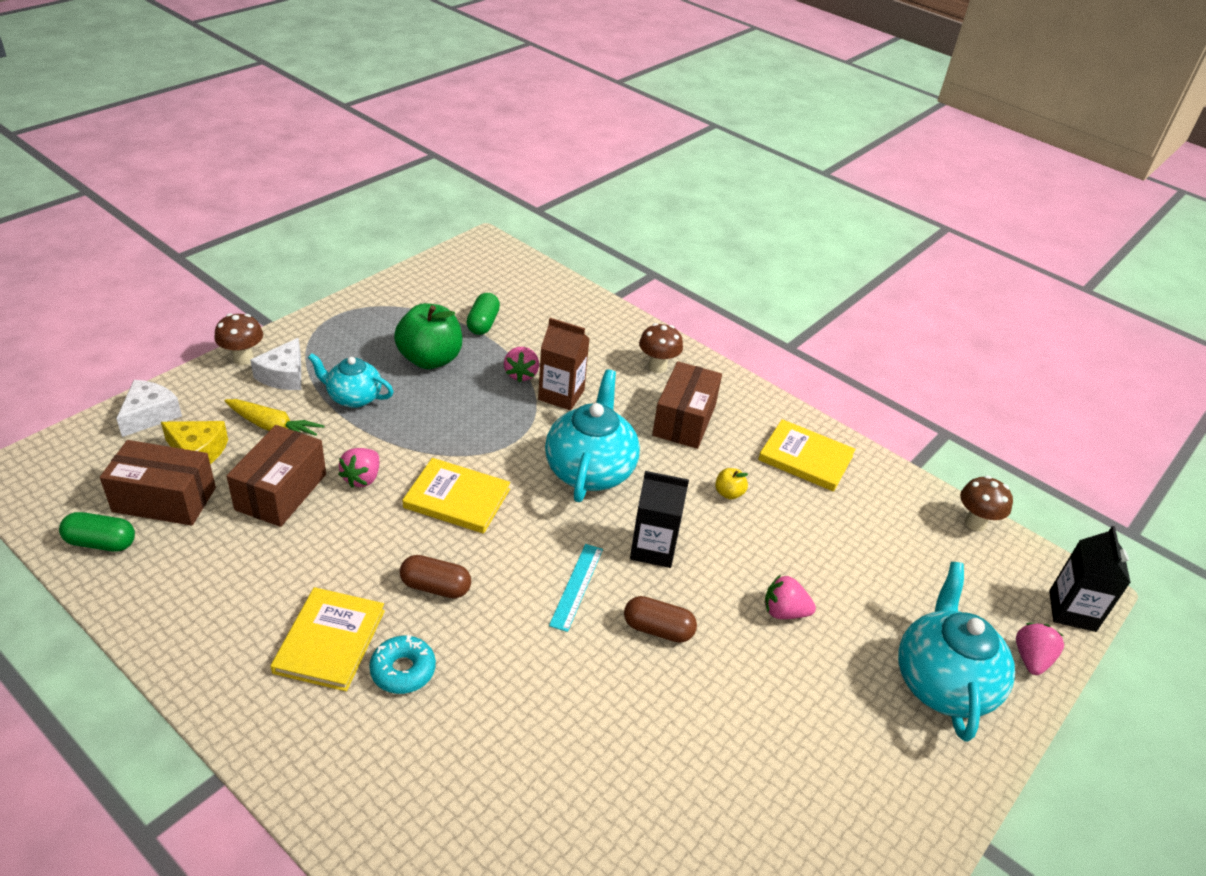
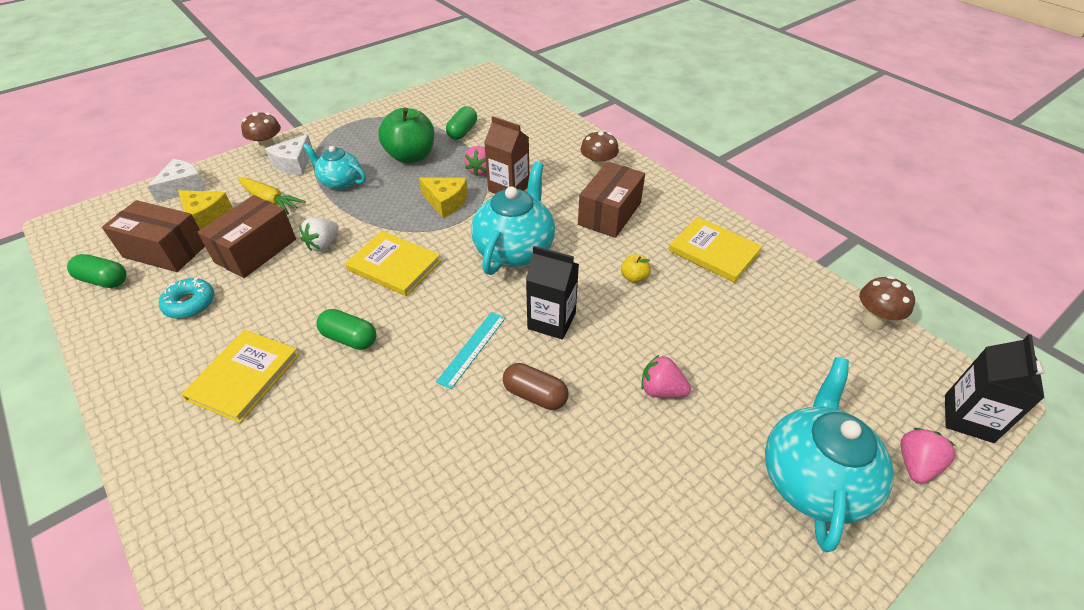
camera: 15 degrees right, 5 degrees up
(362, 478) = (323, 244): pink strawberry -> white strawberry
(403, 670) = (295, 409): turquoise donut -> turquoise donut (190, 303)
(435, 587) = (349, 338): brown capsule -> green capsule
(492, 416) = (446, 202): none -> yellow cheese

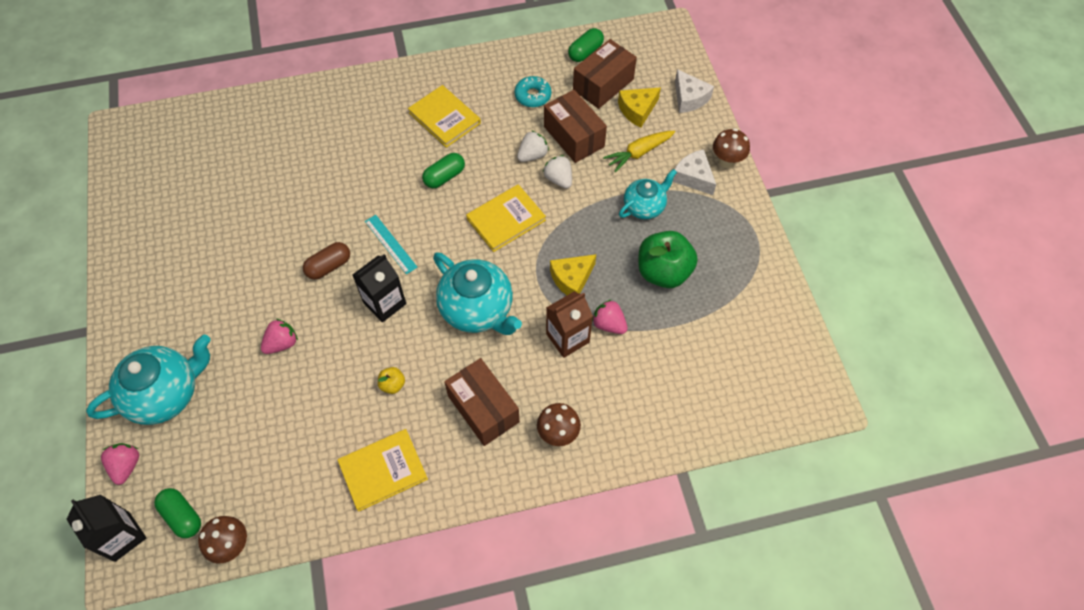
camera: 115 degrees right, 15 degrees up
(293, 274) = (532, 155): none -> white strawberry
(462, 132) = (692, 332): green capsule -> green capsule (182, 516)
(813, 478) = (166, 394): turquoise teapot -> turquoise teapot turned 75 degrees counterclockwise
(915, 464) = (126, 466): pink strawberry -> pink strawberry turned 150 degrees counterclockwise

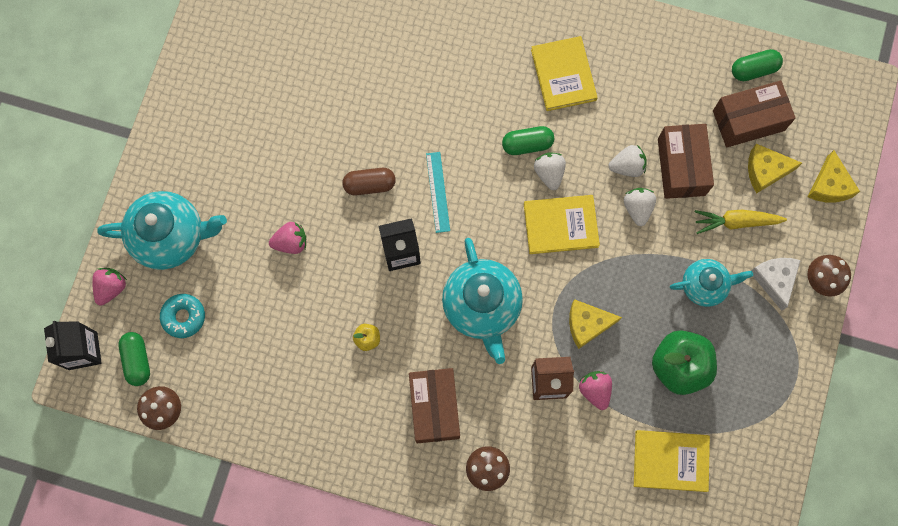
camera: 30 degrees right, 15 degrees up
(383, 470) = (319, 415): yellow book -> yellow book (670, 461)
(474, 188) = (549, 173): none -> white strawberry
(533, 96) = (667, 95): turquoise donut -> turquoise donut (183, 317)
(689, 98) = (829, 185): white cheese -> yellow cheese

